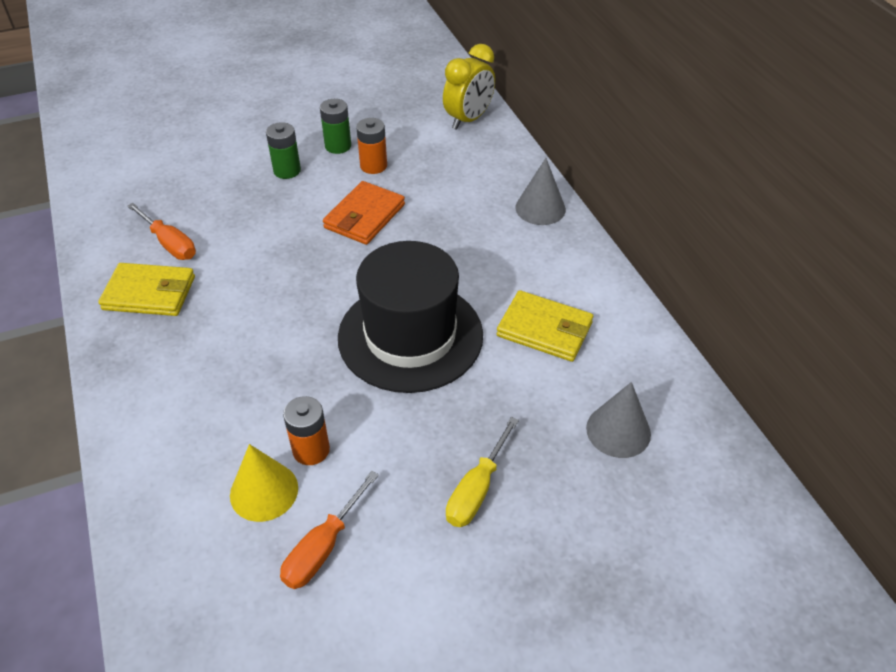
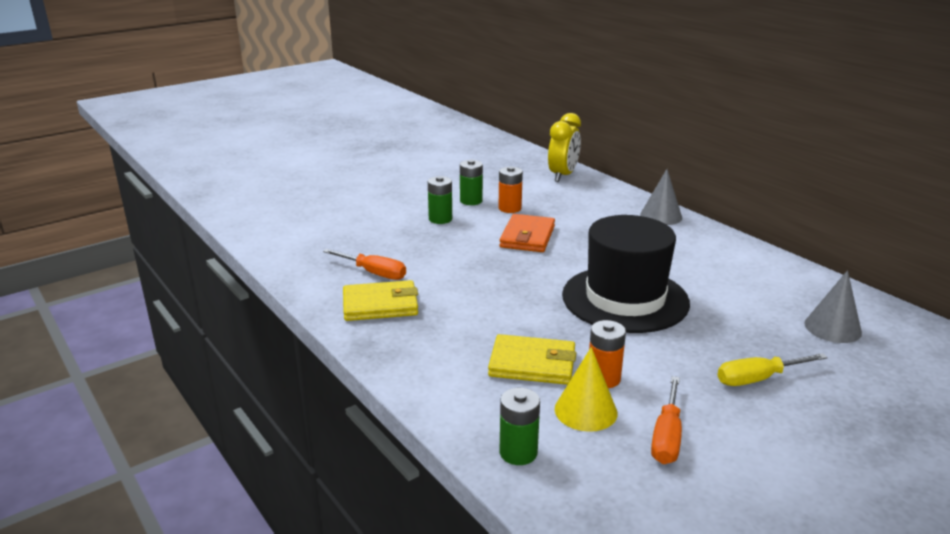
camera: 15 degrees left, 20 degrees down
(163, 531) = (518, 452): none -> green battery
(477, 489) = (758, 379): yellow screwdriver -> yellow screwdriver turned 60 degrees clockwise
(545, 329) = (725, 280): yellow wallet -> yellow wallet (532, 364)

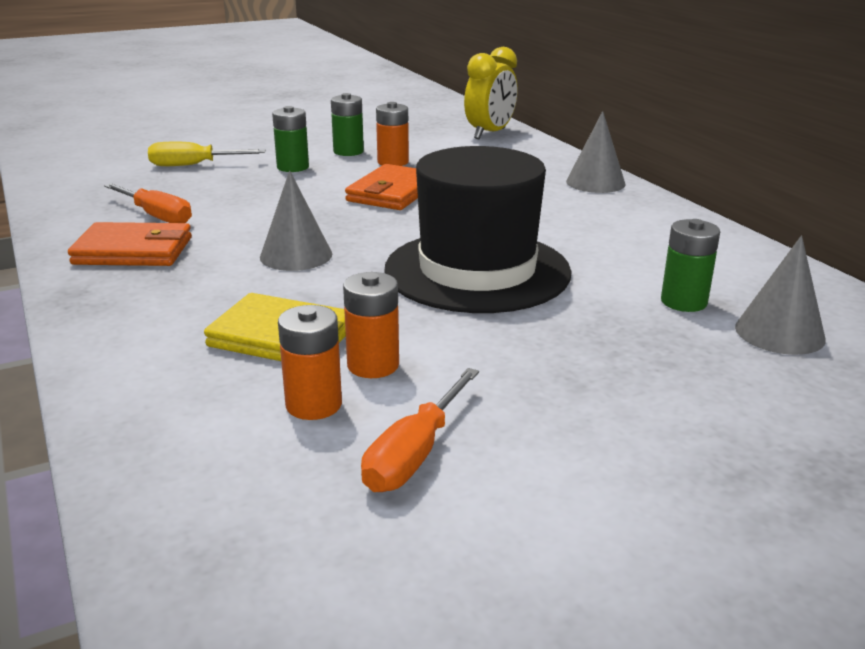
camera: 10 degrees right, 0 degrees up
(380, 305) = (134, 251): yellow wallet -> orange wallet
(496, 298) = (296, 255): none -> grey cone
(518, 452) = (167, 450): green battery -> green battery (683, 302)
(585, 411) = (314, 404): yellow cone -> orange battery
(758, 379) = (617, 389): yellow screwdriver -> yellow screwdriver (194, 165)

